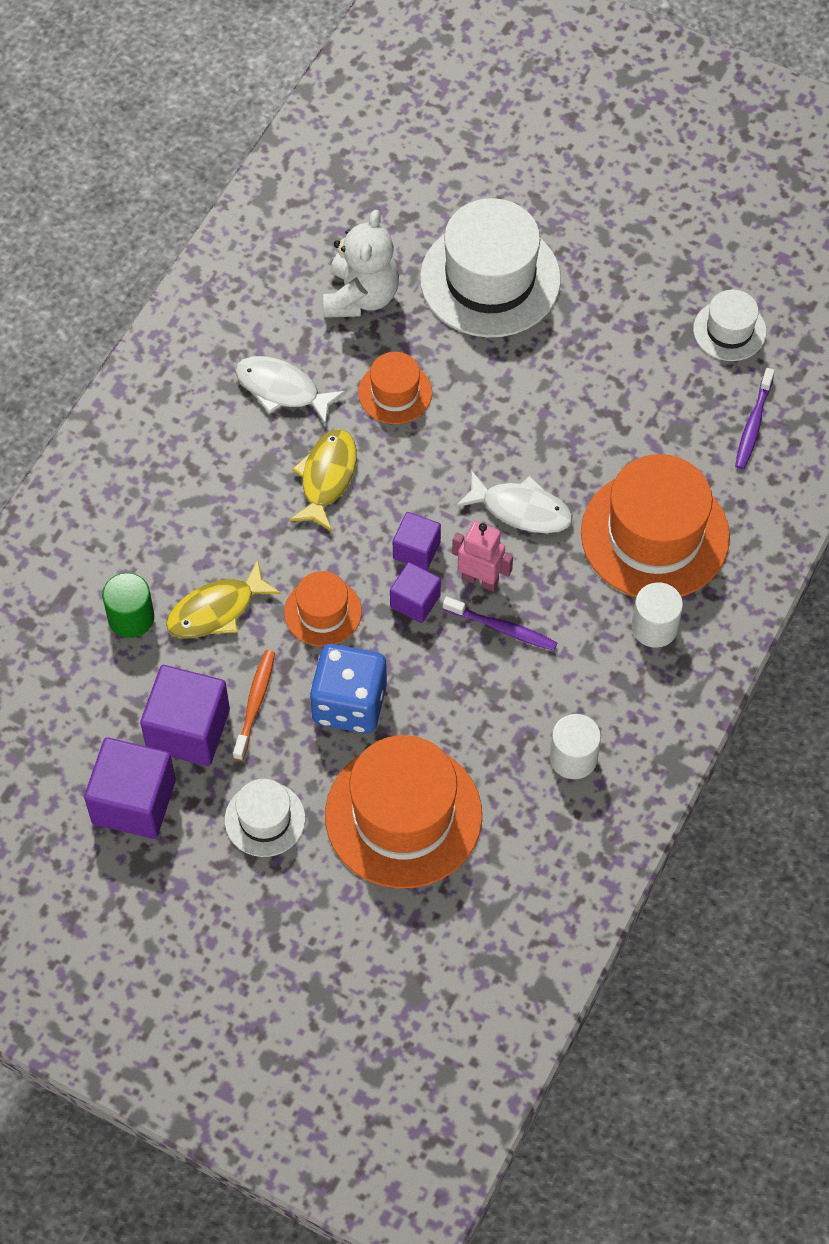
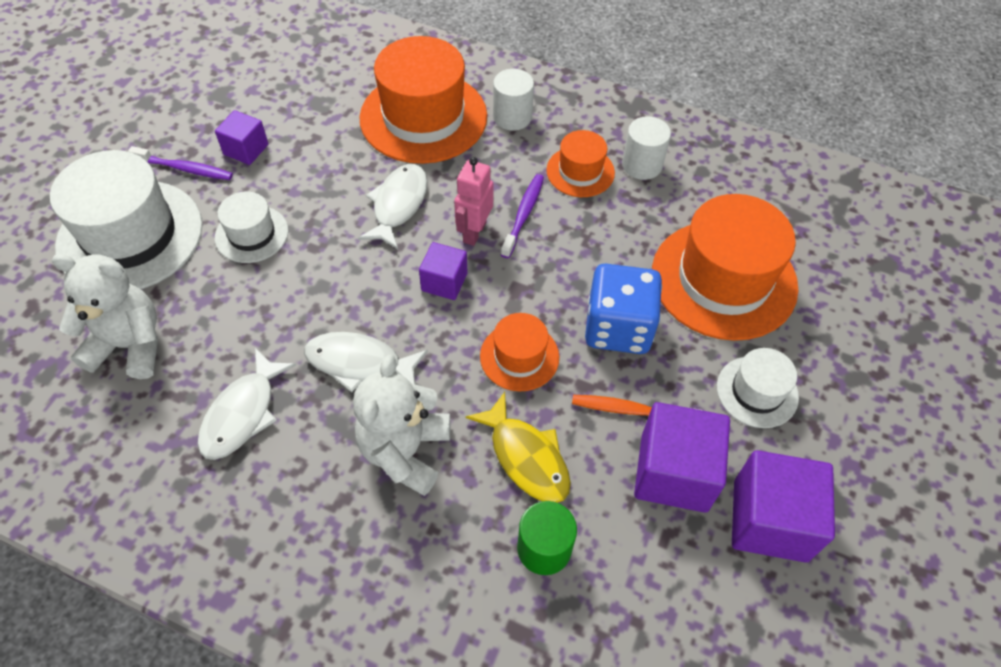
camera: 95 degrees left, 5 degrees down
(232, 515) = (405, 451): none -> white teddy bear
(326, 478) = (359, 363): yellow fish -> white fish
(395, 392) = (258, 308): orange hat -> orange hat (580, 171)
(415, 601) = (501, 280): purple cube -> purple cube (246, 149)
(729, 330) = (220, 72): white hat -> white hat (251, 234)
(753, 425) = (317, 60): purple toothbrush -> purple toothbrush (185, 169)

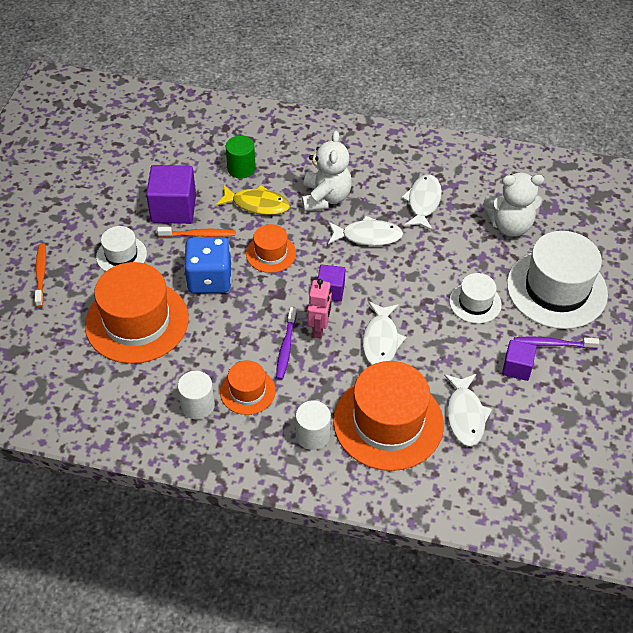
camera: 170 degrees right, 5 degrees down
(333, 111) = (465, 415): none -> white fish
(526, 457) = (257, 204): yellow fish -> yellow fish turned 150 degrees clockwise
(770, 520) = (122, 195): purple cube -> none
(880, 377) = (41, 274): none -> orange toothbrush

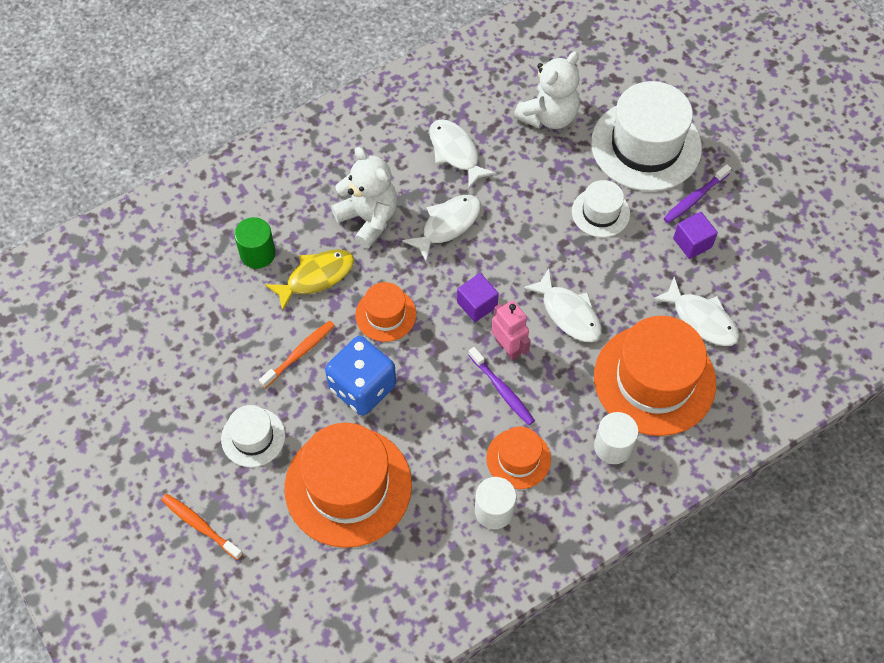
camera: 45 degrees left, 10 degrees up
(173, 208) = (244, 348): purple cube -> none

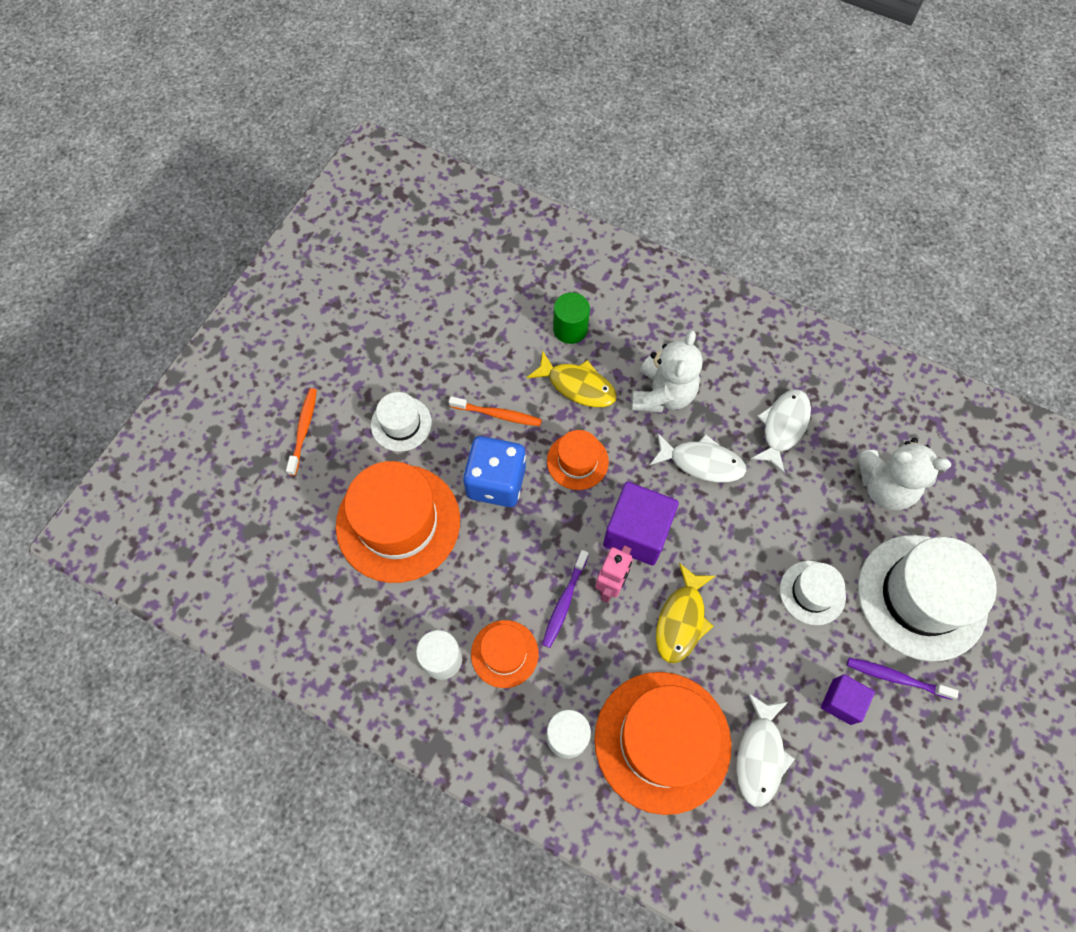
camera: 60 degrees right, 5 degrees up
(477, 304) = (637, 532): purple cube -> purple cube, size x1.74
(568, 313) = (681, 620): white fish -> yellow fish

